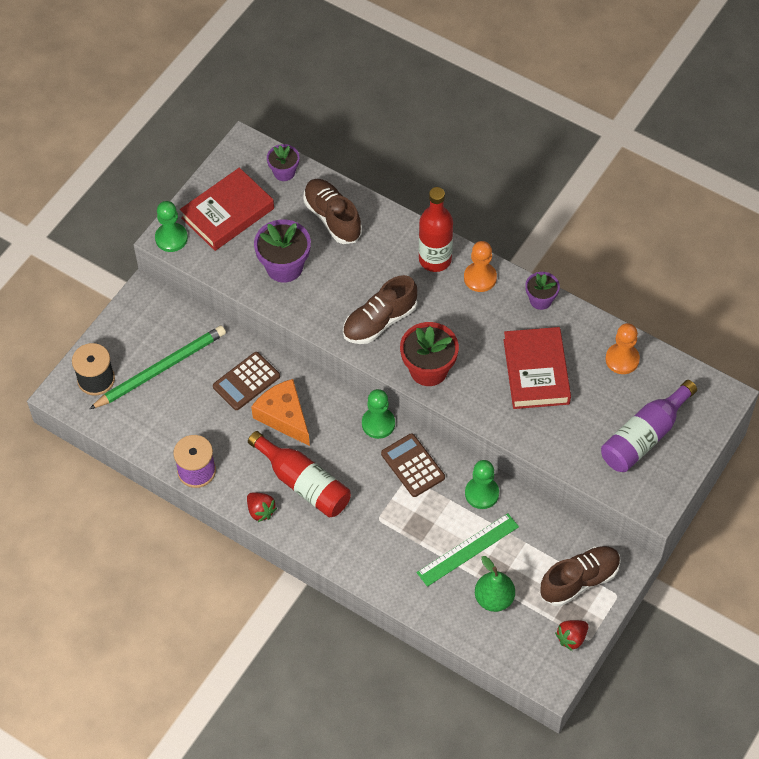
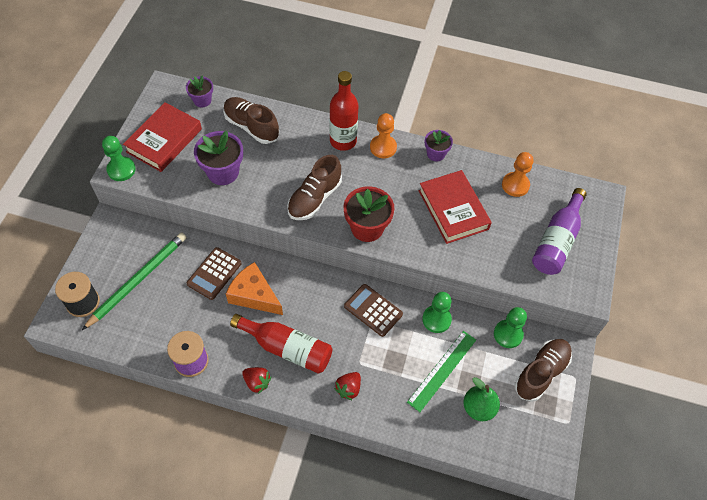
camera: 20 degrees left, 0 degrees up
(378, 424) = (334, 282): green pawn -> green pawn (508, 334)
(571, 638) = (554, 425): red strawberry -> red strawberry (348, 389)

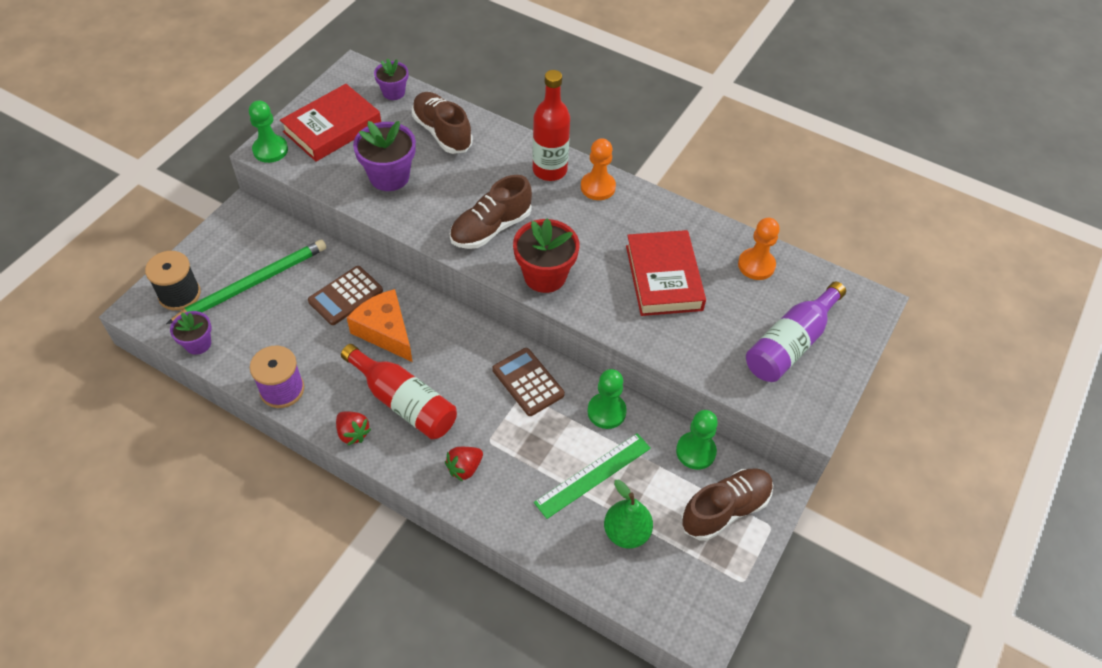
camera: 15 degrees right, 5 degrees down
(436, 154) = (663, 208): purple flower pot -> purple flower pot (198, 344)

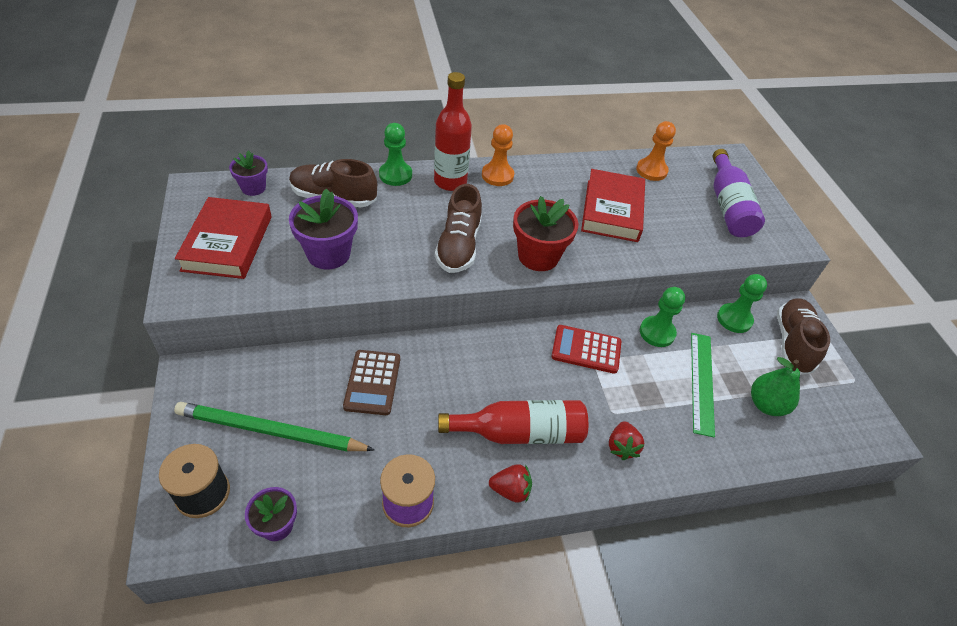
camera: 45 degrees left, 5 degrees down
(252, 284) = (271, 431): green pencil -> green pencil turned 90 degrees counterclockwise
(270, 150) = (185, 293): green pawn -> green pawn (395, 175)
(385, 331) = (439, 388): orange cheese -> none
(528, 382) = (586, 349): brown calculator -> red calculator
(663, 277) = (612, 210): red book -> red book turned 60 degrees clockwise

